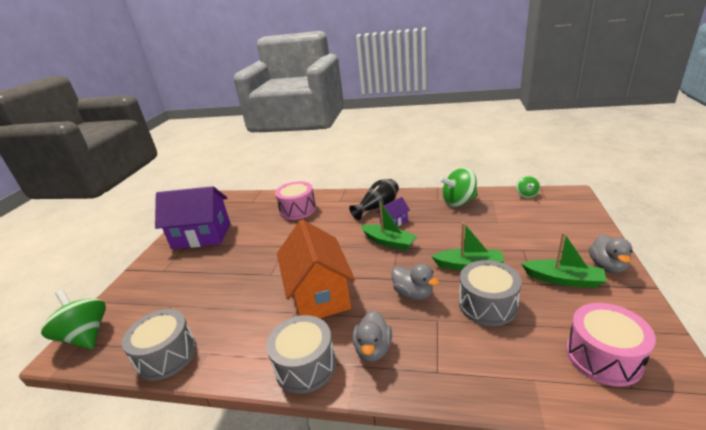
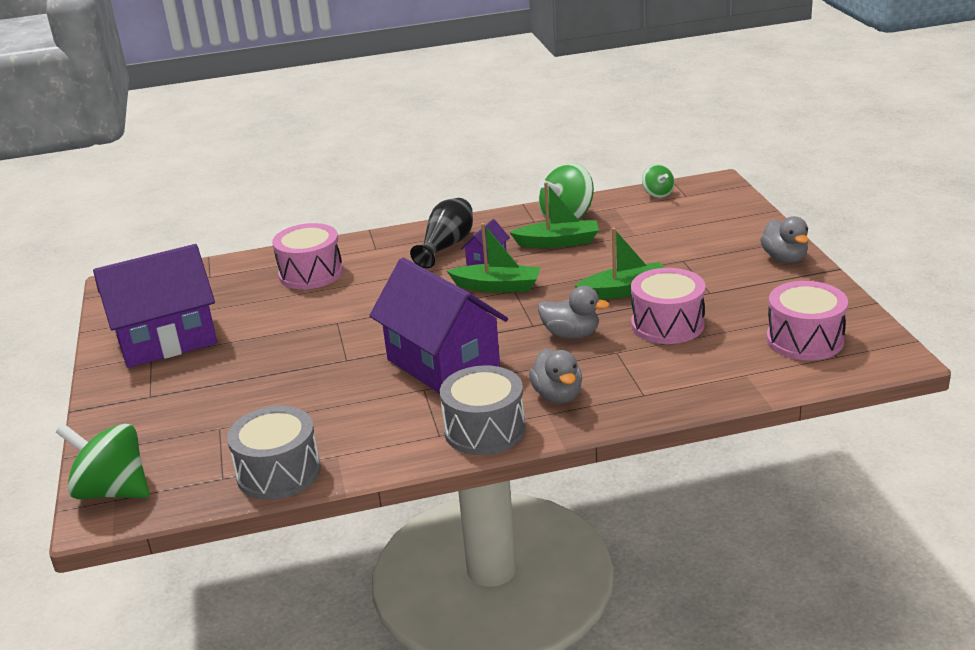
camera: 25 degrees left, 0 degrees up
(319, 294) = (443, 363): orange house -> purple house
(487, 305) = (667, 324): grey drum -> pink drum
(563, 279) = (741, 281): green boat -> green boat (558, 242)

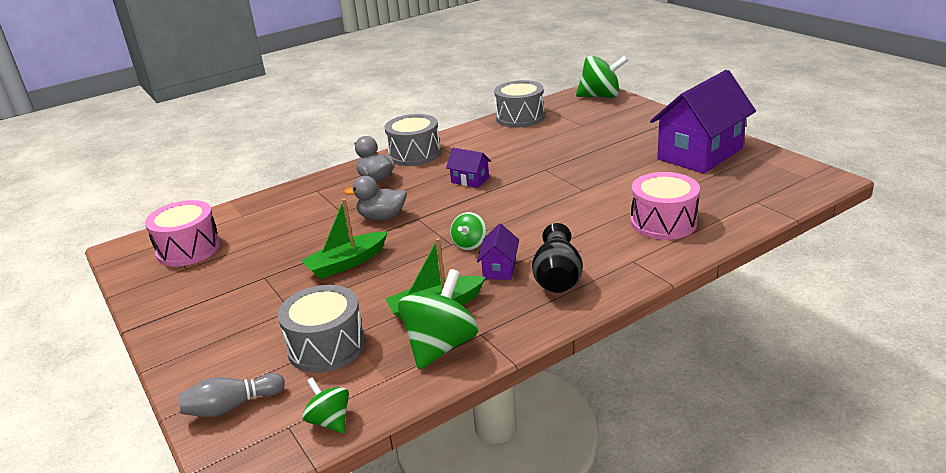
camera: 160 degrees right, 0 degrees up
(443, 363) = (470, 180): purple house -> purple house, size x0.43
(497, 286) = (469, 244): green boat -> green spinning top
(654, 231) = (326, 346): none -> grey drum
(667, 324) = (303, 240): pink drum -> none
(727, 209) = (231, 406): none -> grey bowling pin
(784, 258) = (179, 333): grey duck -> none

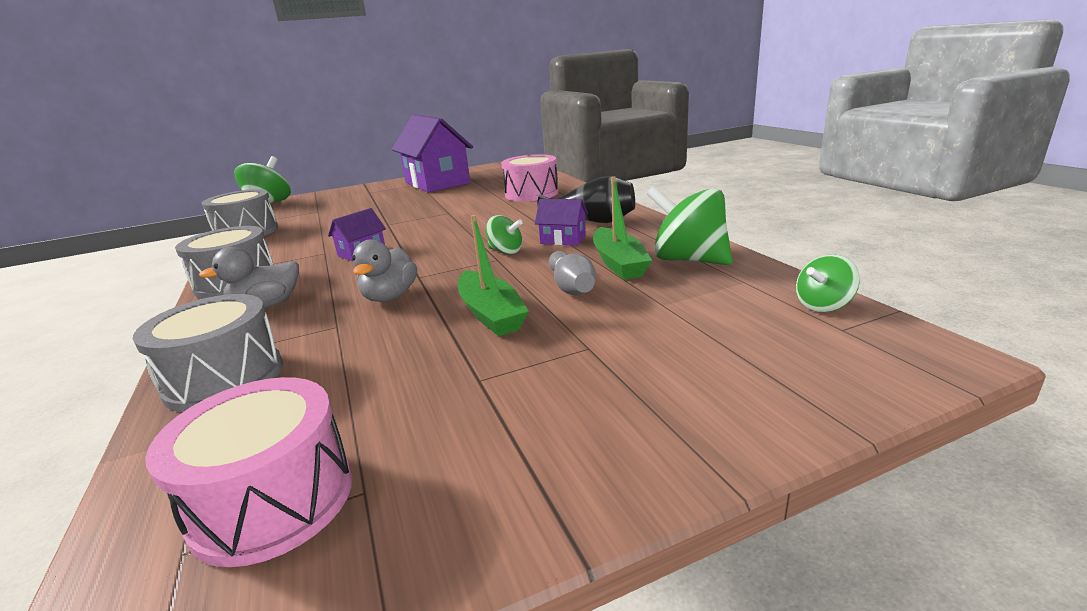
camera: 80 degrees left, 5 degrees down
(231, 406) = (819, 374): grey bowling pin -> grey bowling pin (571, 287)
(326, 346) = (682, 316): grey drum -> grey drum (224, 378)

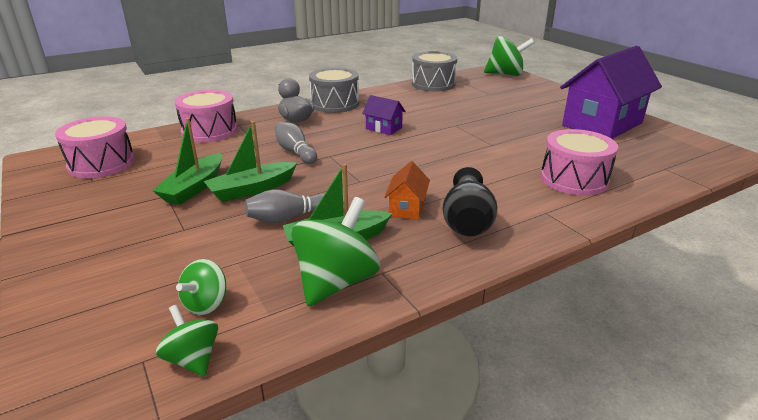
camera: 80 degrees right, 5 degrees up
(224, 378) = (209, 131): grey drum -> pink drum
(390, 297) = (295, 152): grey duck -> grey bowling pin
(464, 358) = (194, 188): none -> green boat
(505, 251) = (378, 183): green spinning top -> green spinning top (206, 304)
(563, 240) = (407, 208): purple house -> orange house

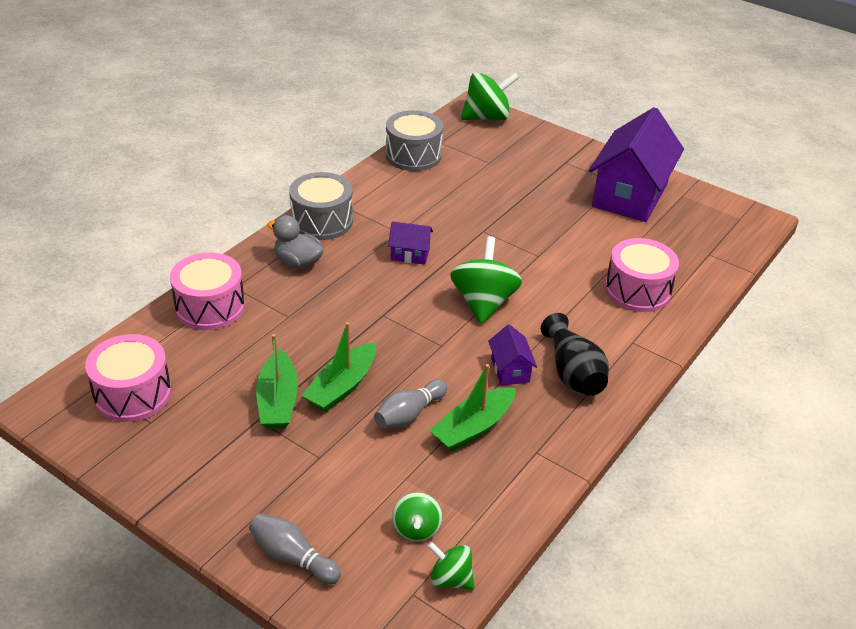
camera: 25 degrees left, 10 degrees up
(295, 152) = (341, 318): grey bowling pin -> grey bowling pin (292, 557)
(336, 282) = (506, 473): green spinning top -> green spinning top (483, 302)
(407, 208) = (510, 370): orange house -> purple house

